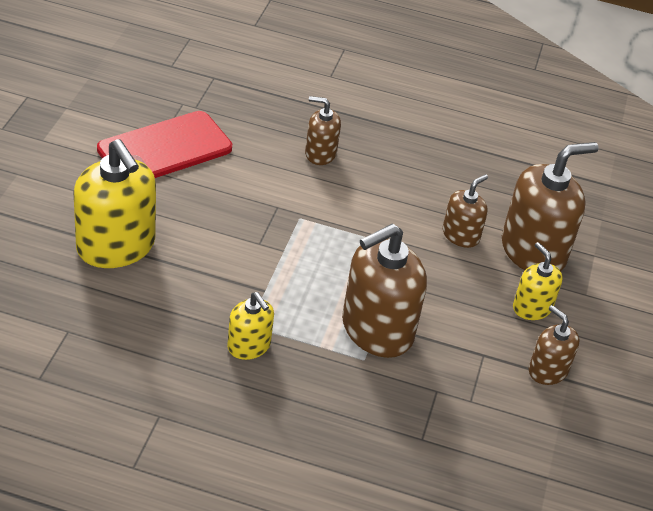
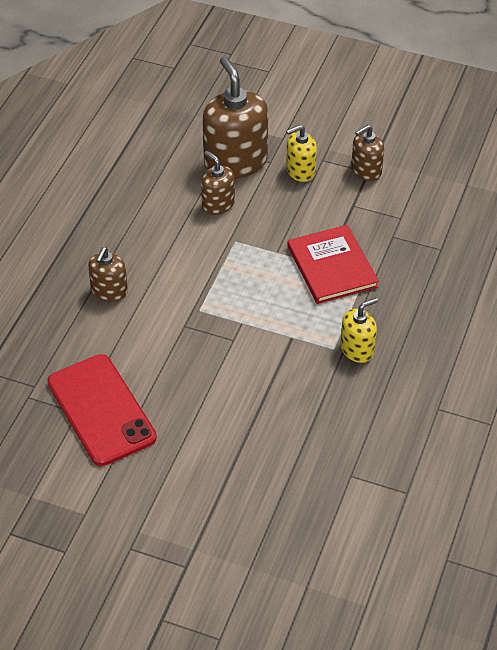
camera: 80 degrees left, 5 degrees up
(116, 246) = (242, 444): yellow soap dispenser -> none
(377, 329) = (332, 266): brown soap dispenser -> red book

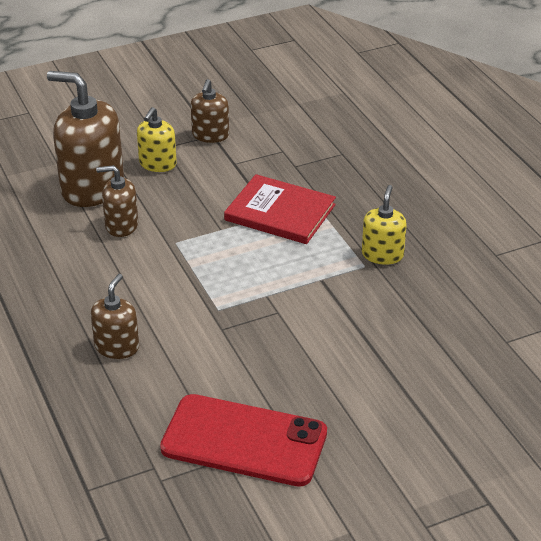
camera: 45 degrees left, 10 degrees down
(109, 291) = (117, 347): brown soap dispenser -> brown soap dispenser turned 135 degrees counterclockwise

